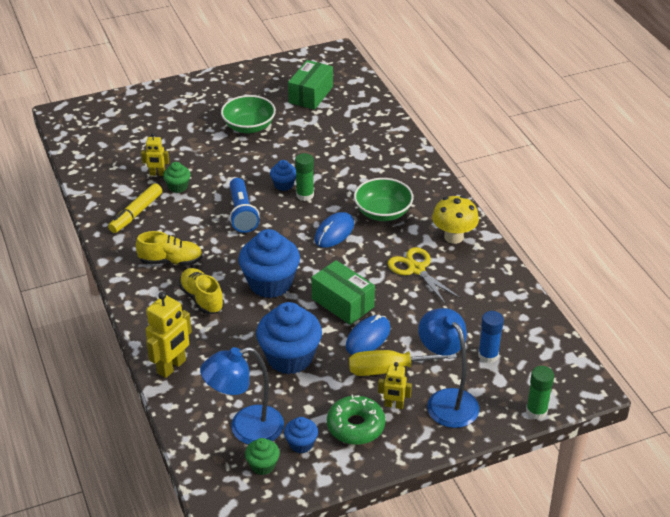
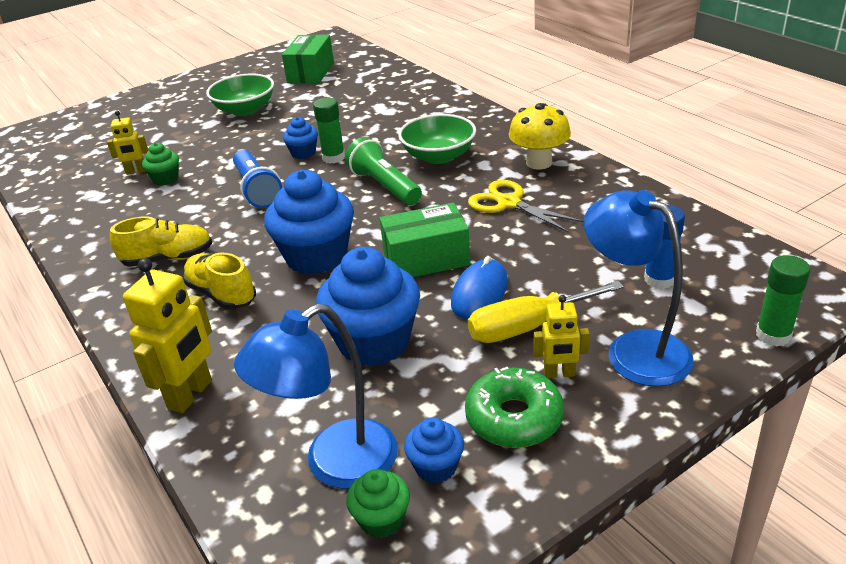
camera: 10 degrees left, 5 degrees down
(136, 213) = (112, 216): yellow marker -> none
(334, 232) = (384, 186): blue mouse -> green flashlight
(342, 303) = (426, 259): green box -> green box turned 45 degrees counterclockwise

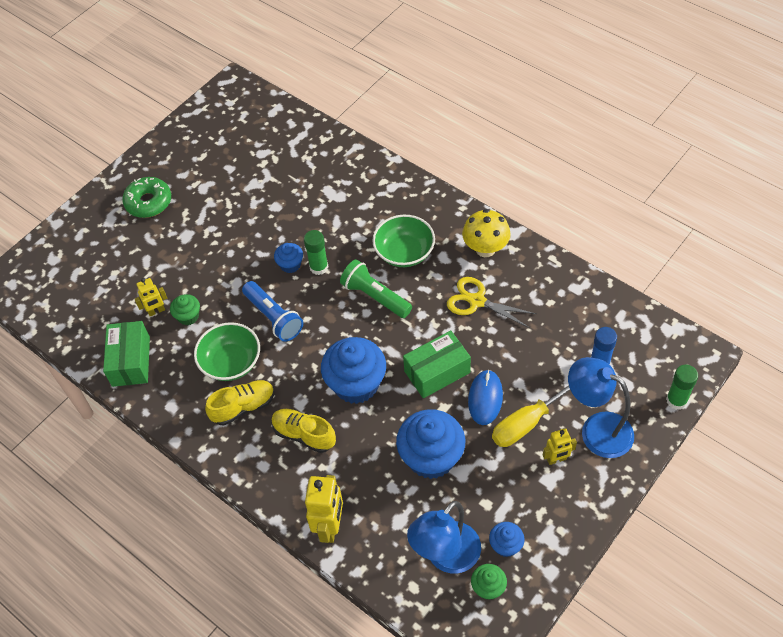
camera: 15 degrees left, 20 degrees up
(245, 110) = (209, 212): green bowl -> green bowl (231, 362)
(311, 72) = (243, 146): green box -> green box (131, 361)
(514, 418) = (539, 500): green donut -> green donut (148, 202)

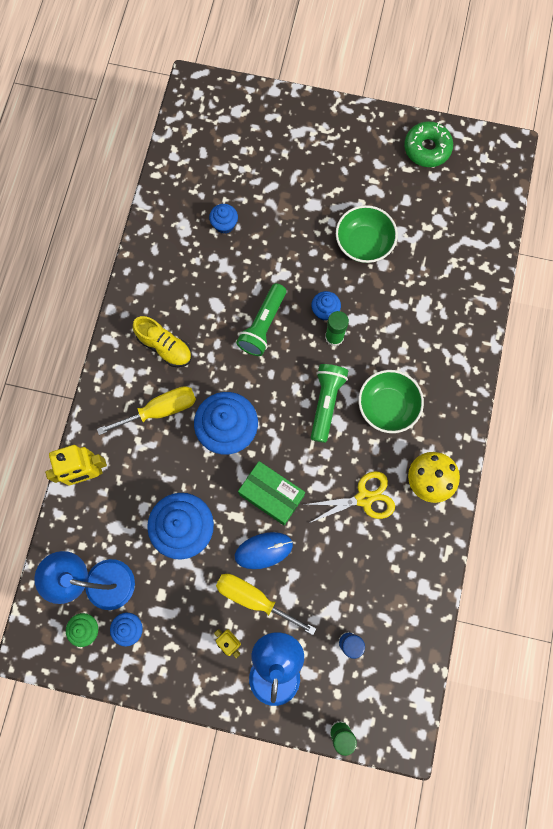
camera: 60 degrees right, 20 degrees up
(131, 361) = (167, 232): green box -> none
(148, 202) = (333, 153): green donut -> green donut (427, 149)
(156, 311) = (224, 224): yellow robot -> blue cupcake
(188, 316) = (231, 253): green cupcake -> none
(231, 362) = (202, 313): green bowl -> green bowl (364, 243)
(273, 317) = (263, 325): blue flashlight -> green flashlight
(304, 435) = (160, 410): yellow shoe -> yellow screwdriver
(477, 301) = (364, 498): yellow scissors -> yellow scissors turned 75 degrees clockwise

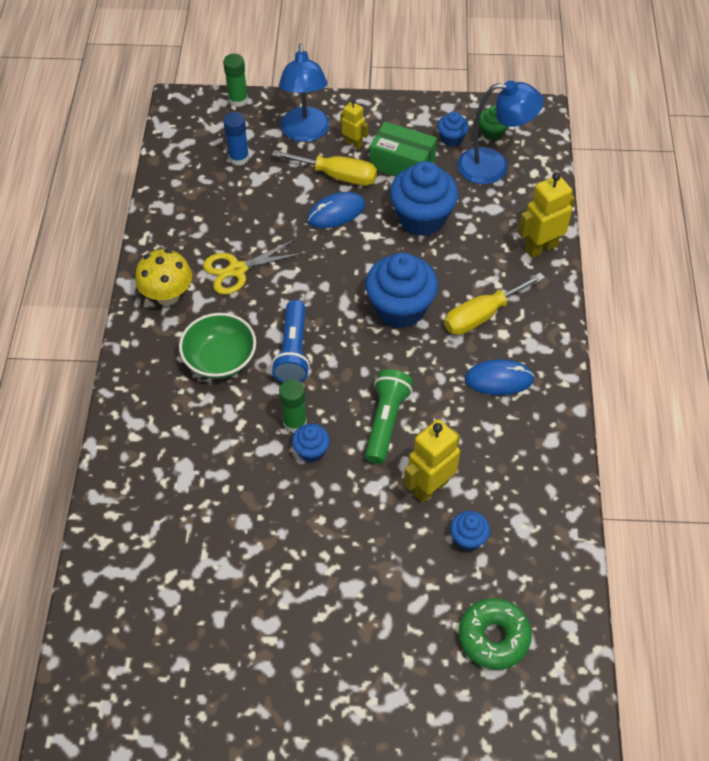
camera: 170 degrees right, 20 degrees down
(165, 347) = (499, 379): yellow shoe -> blue mouse
(242, 266) = (430, 487): none -> yellow robot
(271, 495) = (338, 258): green box -> green box (402, 164)
(326, 403) = (293, 351): green flashlight -> blue flashlight
(364, 243) = (272, 545): green bowl -> none
(427, 149) = (193, 706): green donut -> green donut (493, 637)

